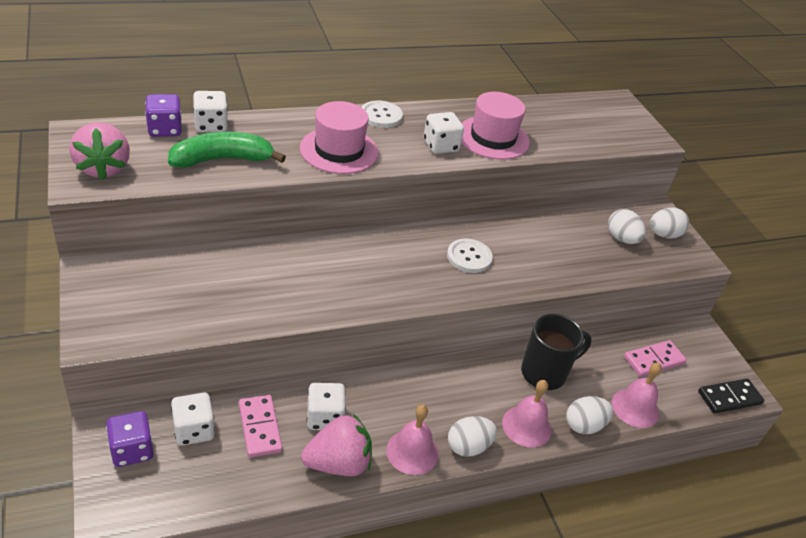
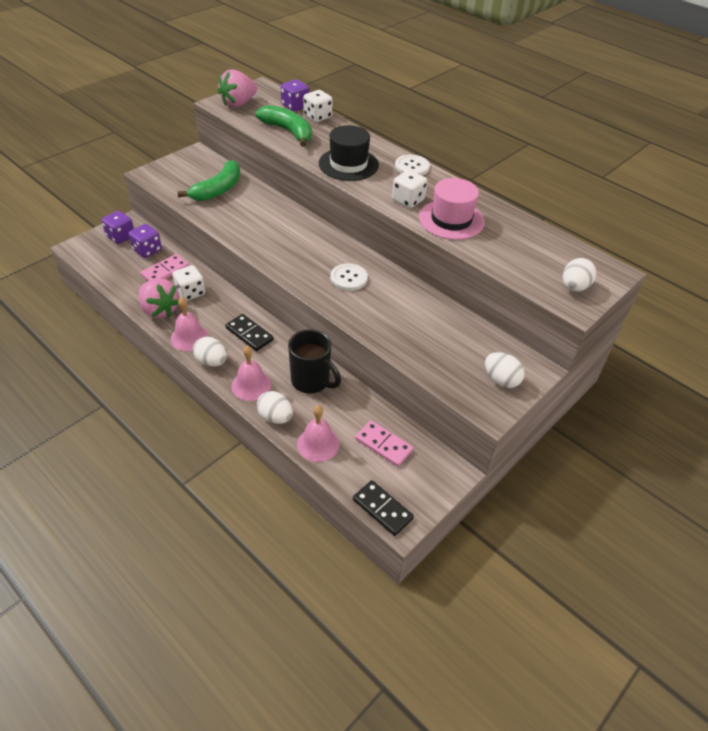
camera: 65 degrees right, 5 degrees up
(194, 430) = (147, 250): white dice -> purple dice
(206, 285) = (218, 189): none -> green banana
(339, 150) = (348, 164): pink hat -> black hat
(440, 392) = (249, 334): none -> black domino
(622, 239) = (463, 354): white egg -> white egg (574, 287)

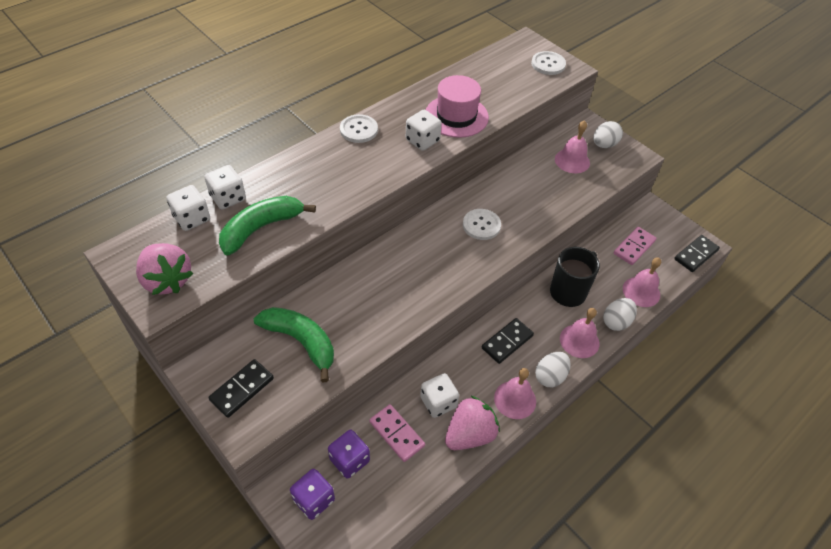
camera: 85 degrees left, 5 degrees up
(180, 170) = (242, 389): none -> black domino
(295, 106) = (192, 218): purple dice -> white dice
(348, 164) = (348, 178): black hat -> none
(462, 349) = (572, 161): none -> pink bell
(574, 287) = (548, 64): white egg -> white button

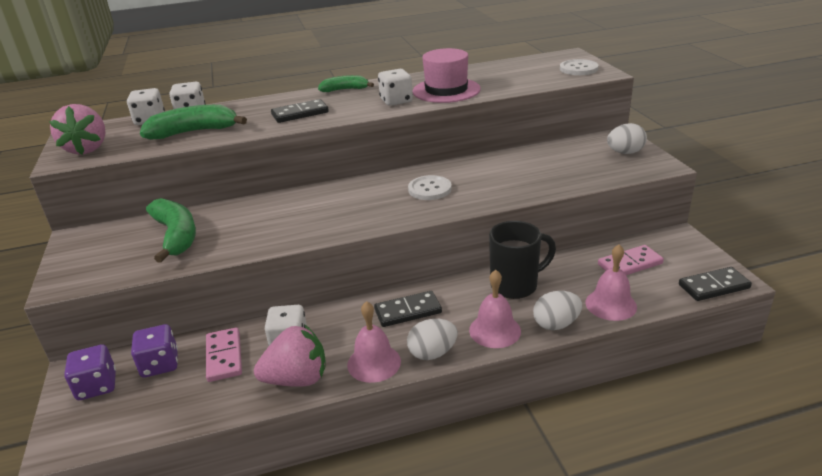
camera: 30 degrees right, 20 degrees down
(242, 389) = (93, 256): black domino -> black domino (300, 114)
(358, 130) = (345, 89): white button -> green banana
(572, 161) = (575, 159): pink bell -> none

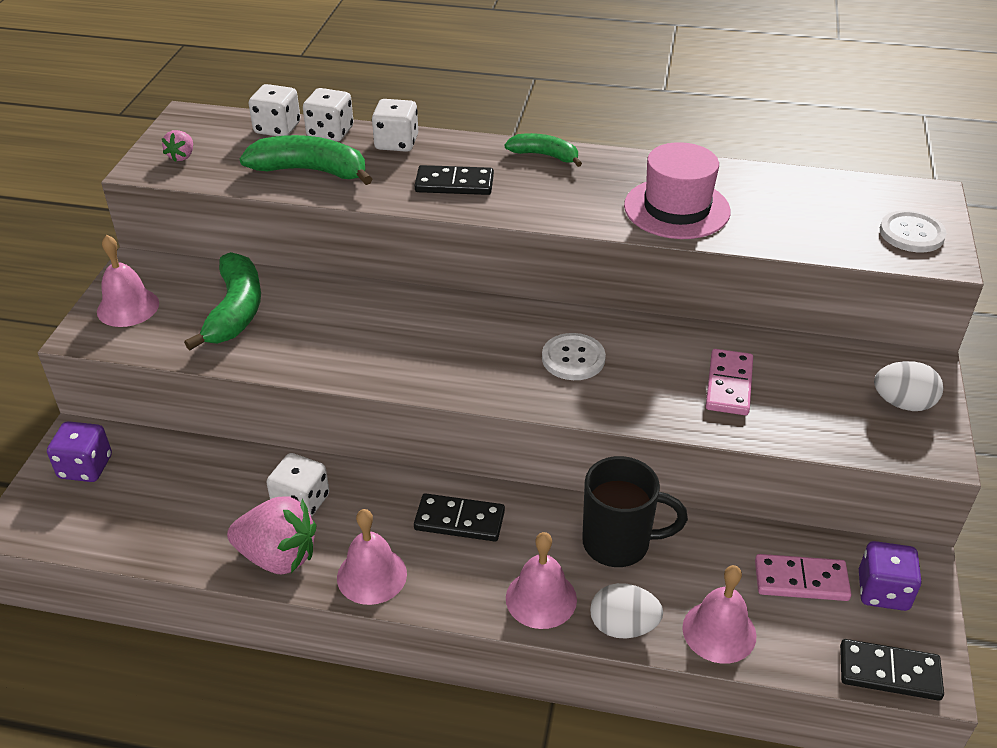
camera: 25 degrees right, 10 degrees up
(86, 259) = (128, 307): none -> pink bell
(87, 149) = (182, 156): pink strawberry -> pink strawberry, size x0.48
(160, 364) = (157, 468): purple dice -> purple dice (883, 591)
(224, 356) = (224, 488): pink domino -> pink domino (729, 385)
(396, 101) = (593, 205): white dice -> white dice (396, 143)
(432, 353) = (445, 595): white egg -> none

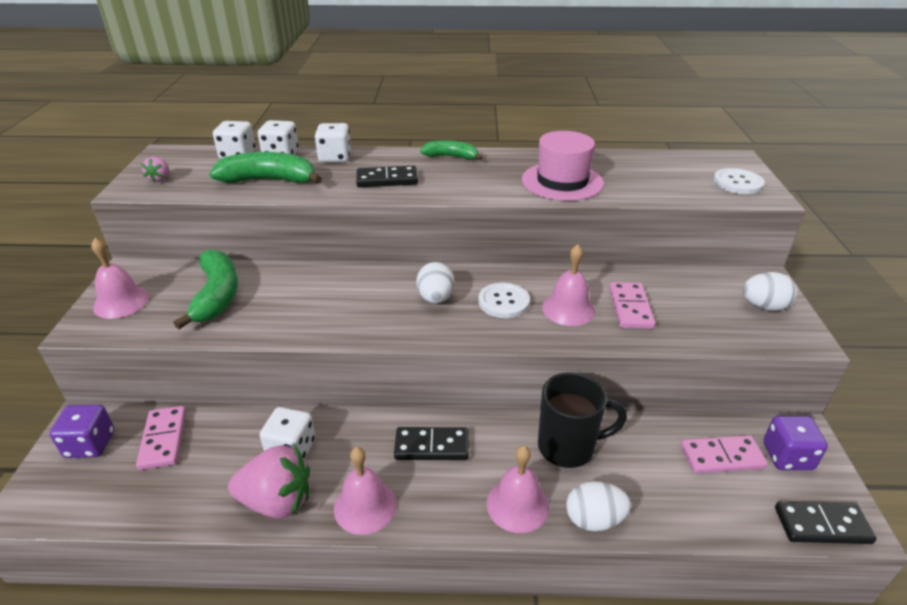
camera: 10 degrees left, 5 degrees down
(163, 472) = (163, 439): none -> pink domino
(491, 344) = (435, 298): none -> white egg
(719, 631) = (674, 511): pink bell -> pink bell (568, 309)

